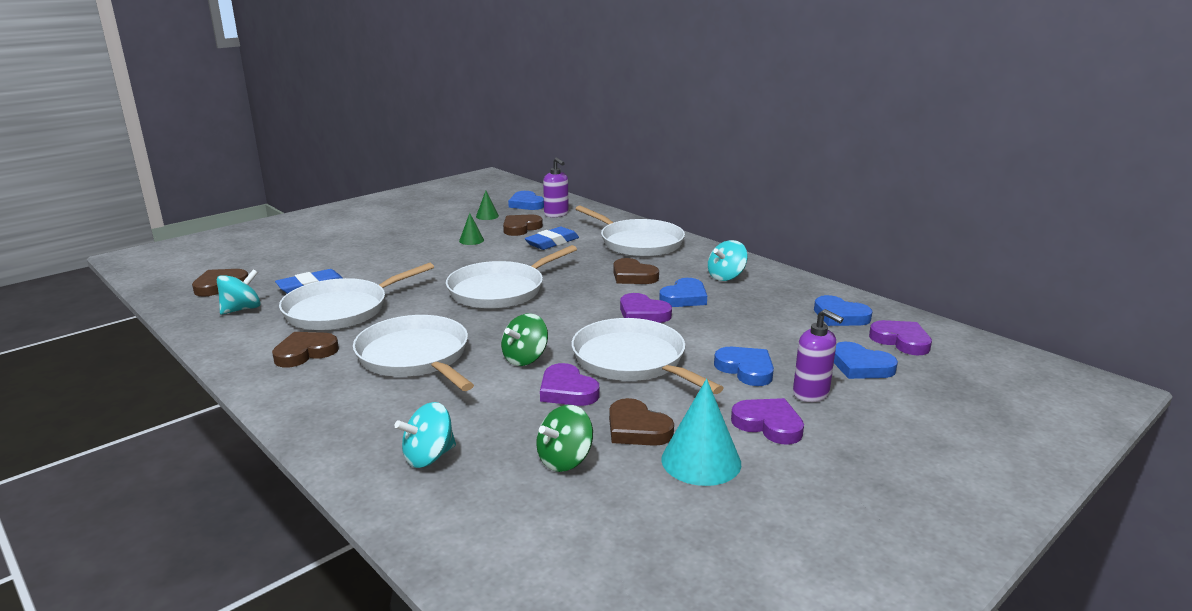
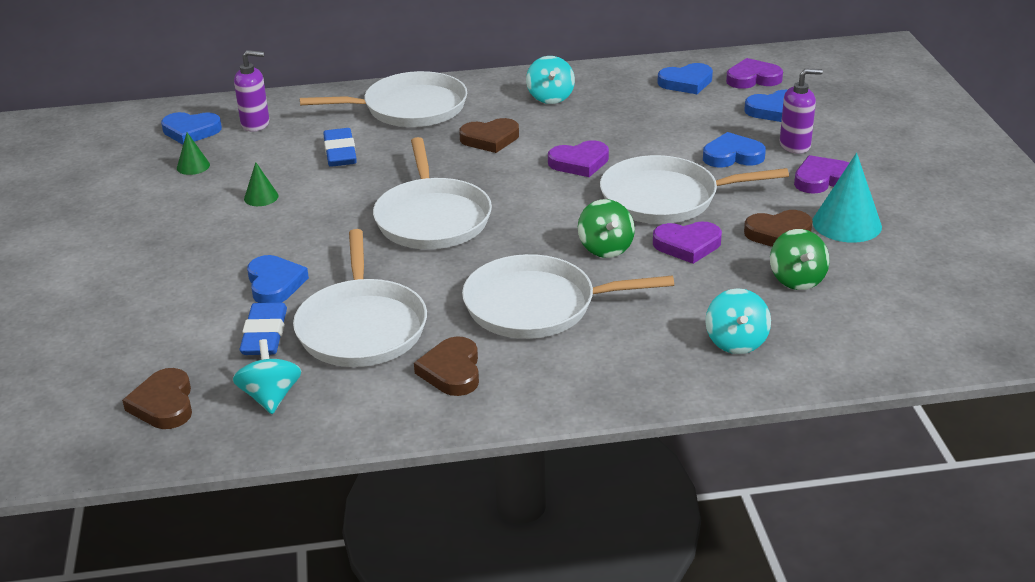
camera: 55 degrees left, 10 degrees up
(521, 228) = (267, 157): brown heart -> none
(684, 297) = (570, 132): blue heart -> blue heart (275, 284)

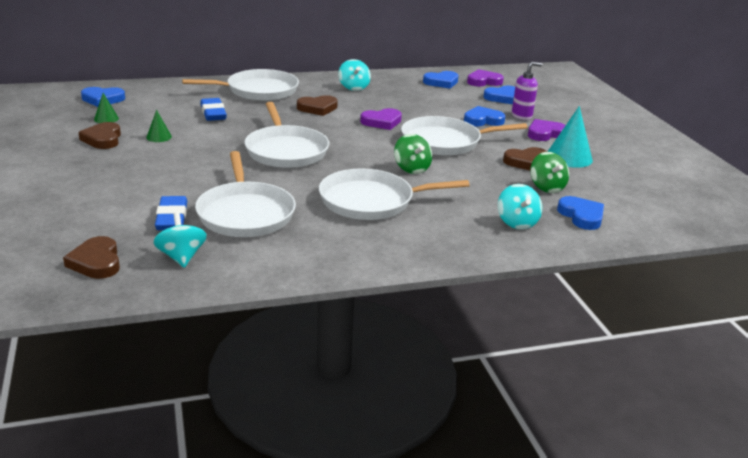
camera: 10 degrees left, 5 degrees down
(256, 124) = (150, 96): purple soap dispenser -> none
(275, 284) = (175, 187): blue heart -> blue heart (581, 216)
(452, 371) = (318, 240): brown heart -> brown heart (103, 139)
(687, 245) = (467, 168): purple heart -> none

